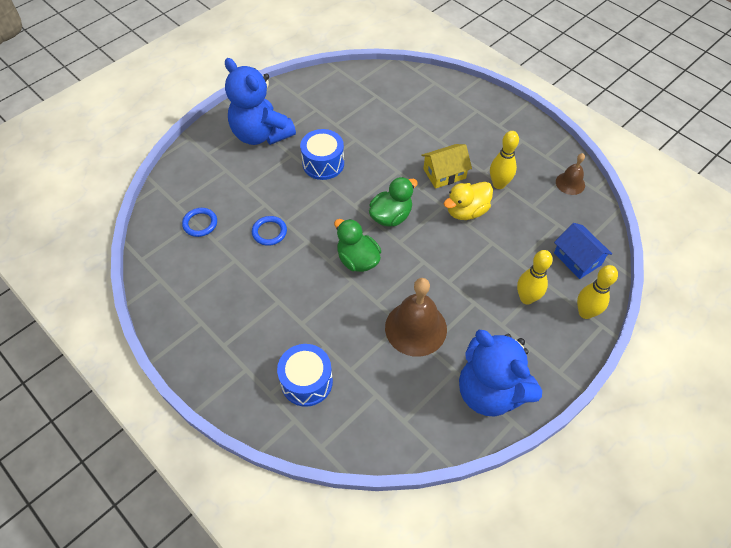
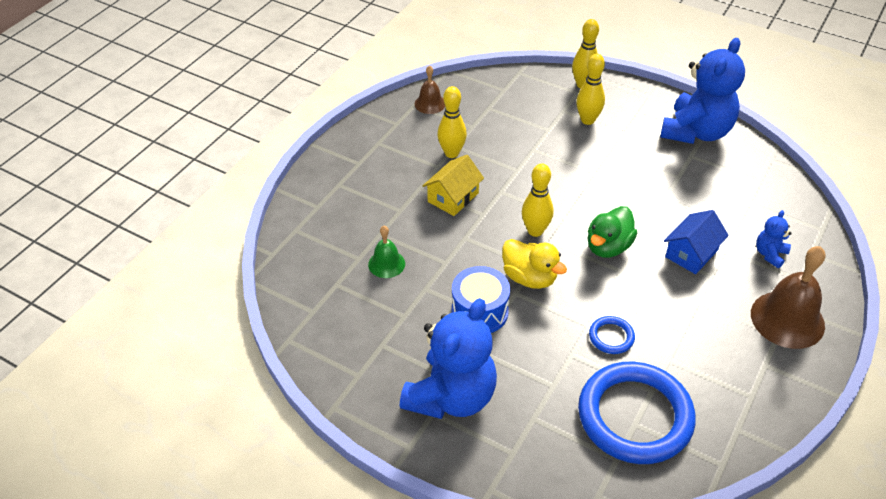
camera: 105 degrees left, 10 degrees down
(200, 223) = (635, 416): blue ring -> blue ring, size x2.36
(306, 381) = (770, 254): blue drum -> blue teddy bear
(386, 123) = (386, 264): none -> green bell
(391, 216) = (535, 231): green duck -> yellow bowling pin
(415, 328) = (663, 188): brown bell -> brown bell (787, 319)
(444, 173) = (453, 197): yellow house -> yellow house turned 75 degrees clockwise
(466, 211) = (500, 172): yellow duck -> yellow duck (529, 278)
(577, 259) = (525, 93): blue house -> blue house (691, 253)

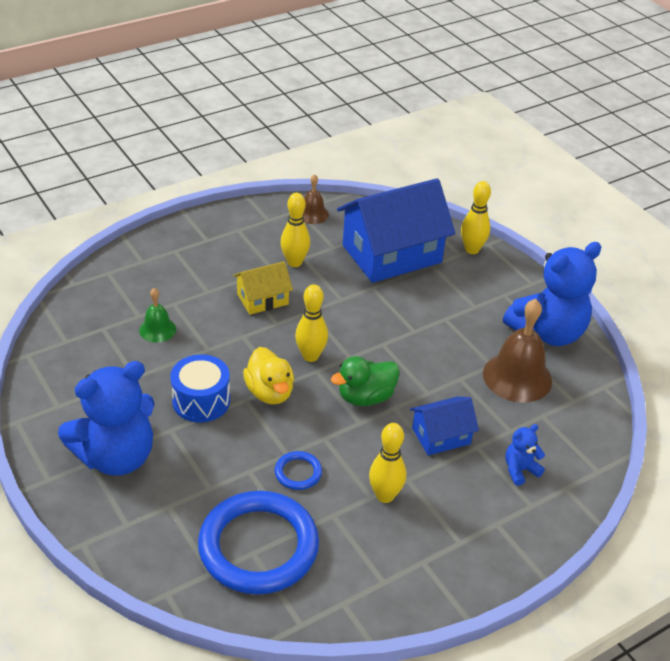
camera: 25 degrees right, 5 degrees down
(524, 114) = (392, 254): none -> blue house
(587, 120) = (447, 282): yellow bowling pin -> yellow bowling pin (385, 496)
(787, 319) = (483, 533): brown bell -> brown bell (517, 377)

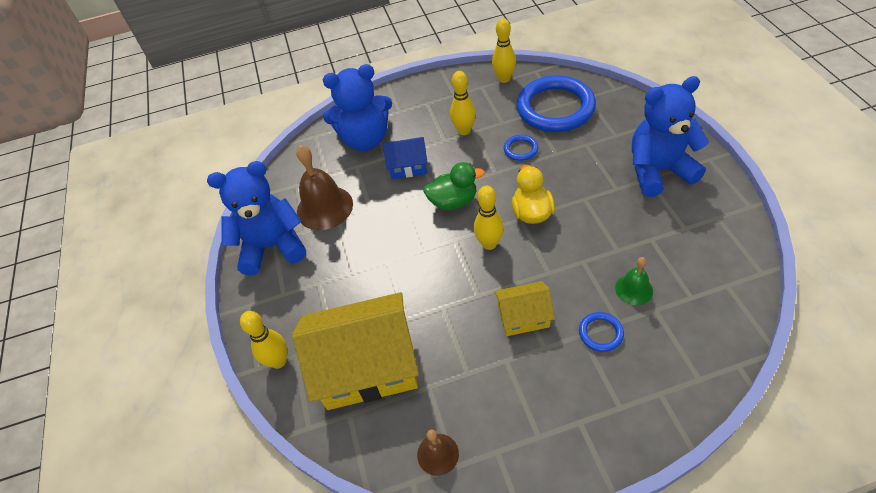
camera: 155 degrees left, 10 degrees up
(190, 294) = (600, 333): none -> blue ring
(201, 401) = (591, 210): blue drum -> none
(294, 262) = (479, 367): yellow bowling pin -> yellow bowling pin (504, 79)
(392, 254) = (367, 366): blue house -> yellow house
(520, 470) = (365, 139): blue teddy bear -> blue teddy bear, size x2.30

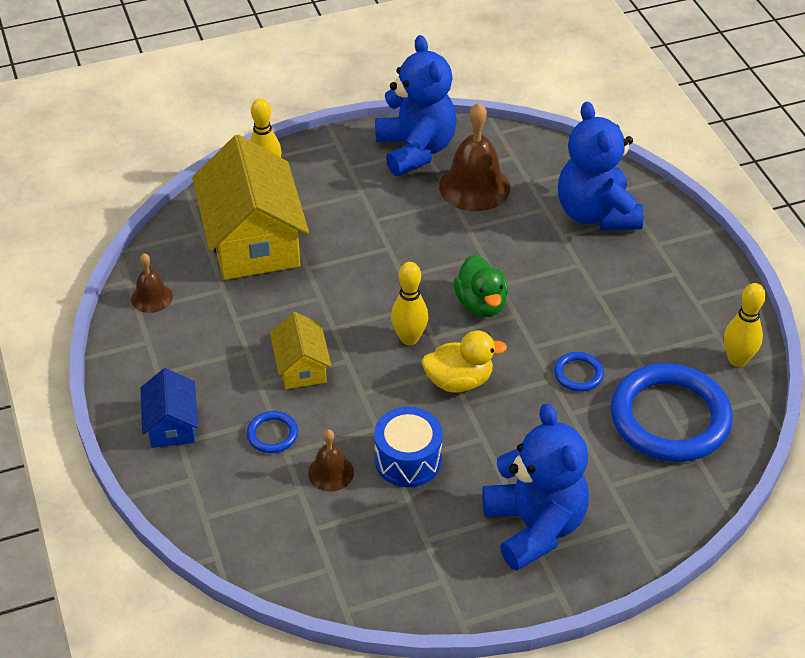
camera: 80 degrees right, 5 degrees down
(408, 166) = (545, 258): blue house -> blue house (172, 424)
(464, 131) = (616, 313): yellow bowling pin -> none
(612, 241) = (408, 460): none -> blue drum
(634, 289) = (331, 472): green bell -> brown bell

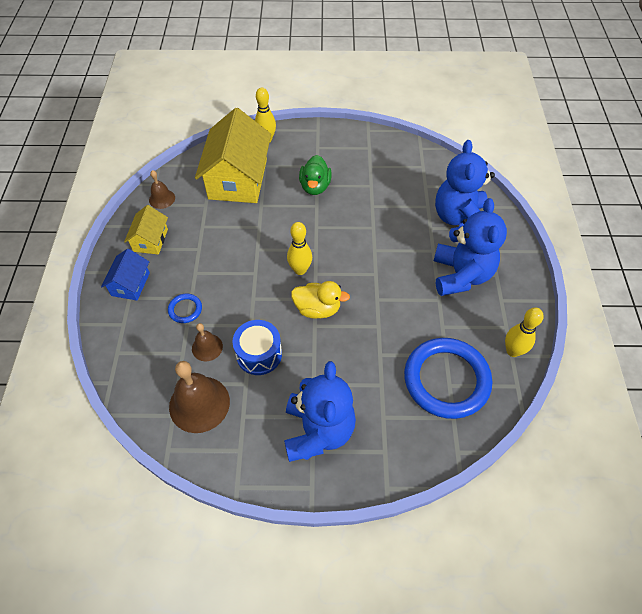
camera: 20 degrees right, 10 degrees up
(301, 367) = (225, 269): yellow house -> yellow house (150, 240)
(415, 150) = (363, 146): blue teddy bear -> blue teddy bear (461, 275)
(474, 186) = (388, 180): brown bell -> brown bell (199, 404)
(481, 304) = (356, 260): green duck -> green duck (315, 187)
(578, 374) = (397, 328): blue ring -> none

